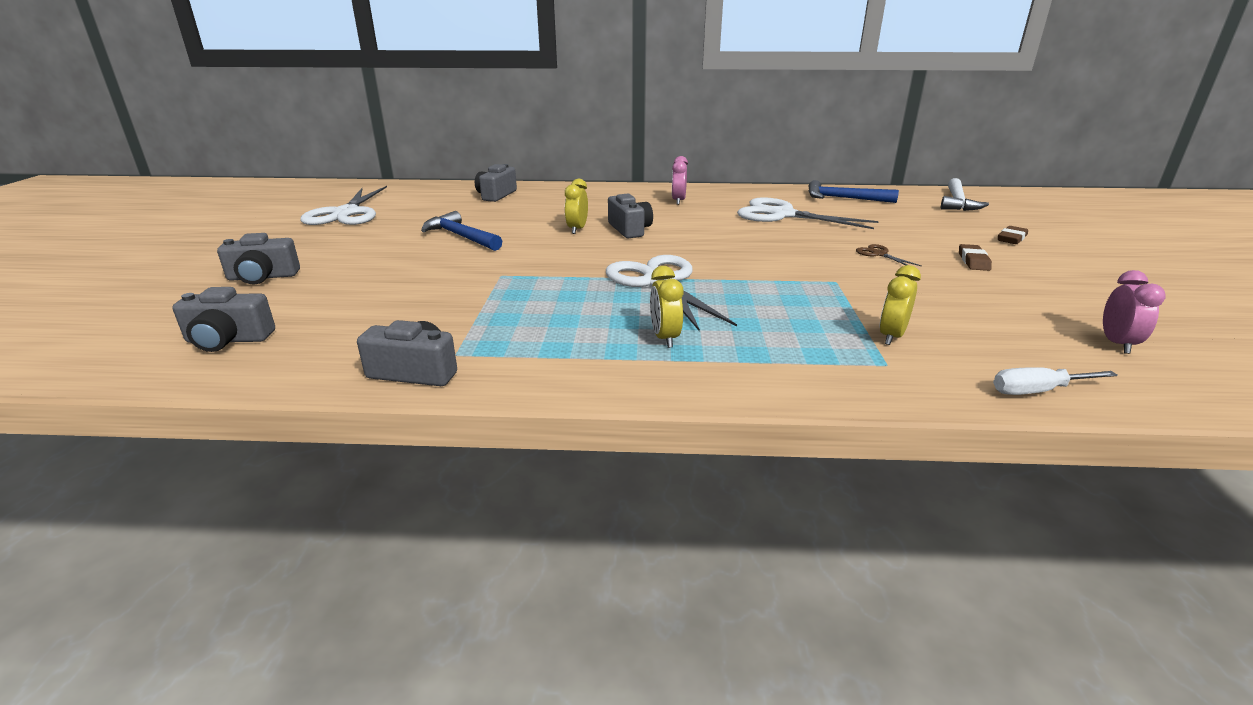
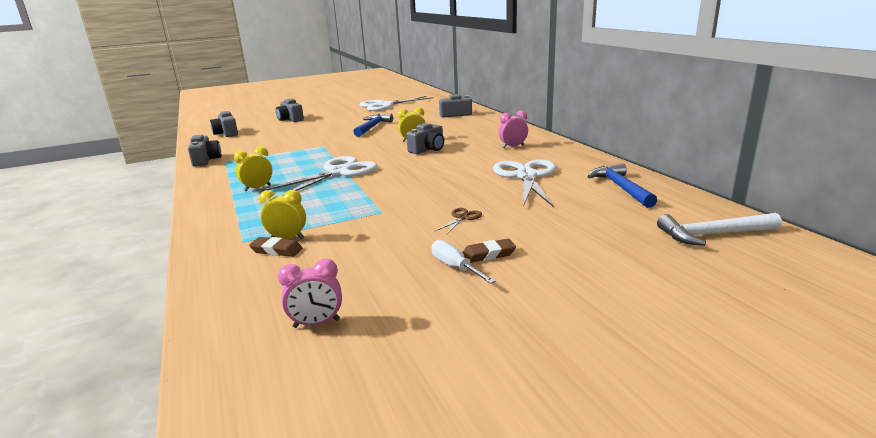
camera: 65 degrees right, 5 degrees down
(1011, 238) = (598, 270): brown eraser -> brown eraser (276, 250)
(1037, 391) = (214, 289): white screwdriver -> white screwdriver (455, 267)

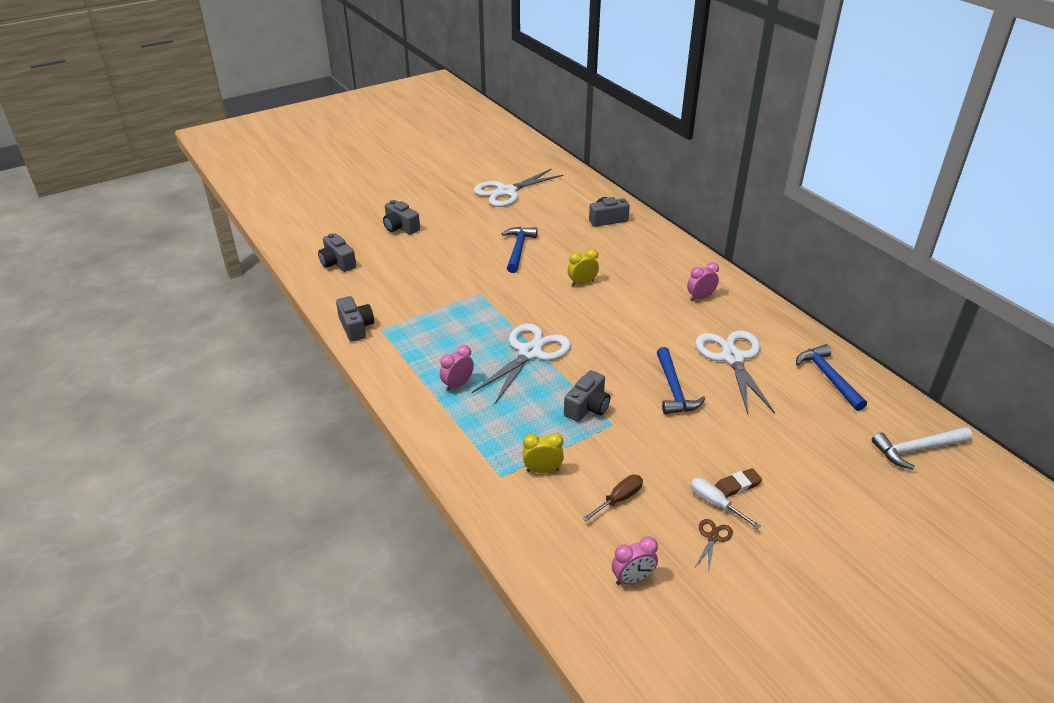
camera: 10 degrees left, 15 degrees up
(257, 188) = (457, 385): yellow clock -> pink clock
(276, 250) = (543, 488): brown eraser -> none
(349, 260) = (619, 499): none -> brown screwdriver
(428, 149) = (608, 303): grey camera -> grey camera (587, 407)
(457, 193) = (674, 389): none -> blue hammer
(462, 218) = (694, 432): brown scissors -> brown scissors (712, 537)

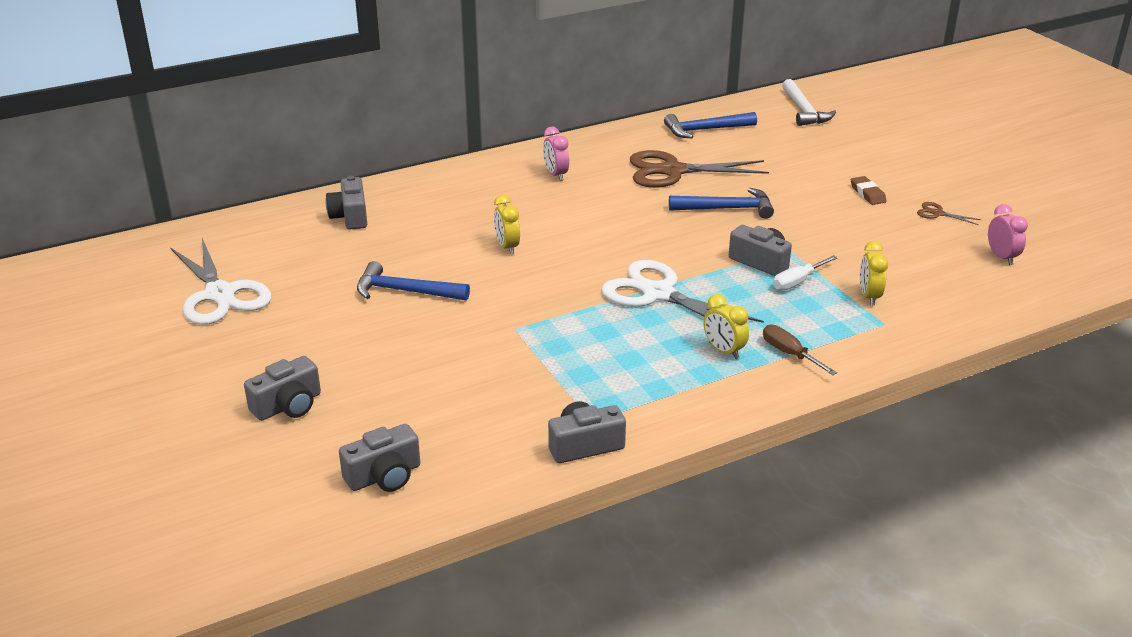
camera: 85 degrees left, 5 degrees down
(457, 385) = (724, 351): pink clock -> yellow clock
(619, 499) = (901, 255): brown screwdriver -> brown screwdriver (790, 354)
(715, 504) = (894, 207): white screwdriver -> white screwdriver (798, 282)
(732, 358) = (673, 171): white scissors -> brown scissors

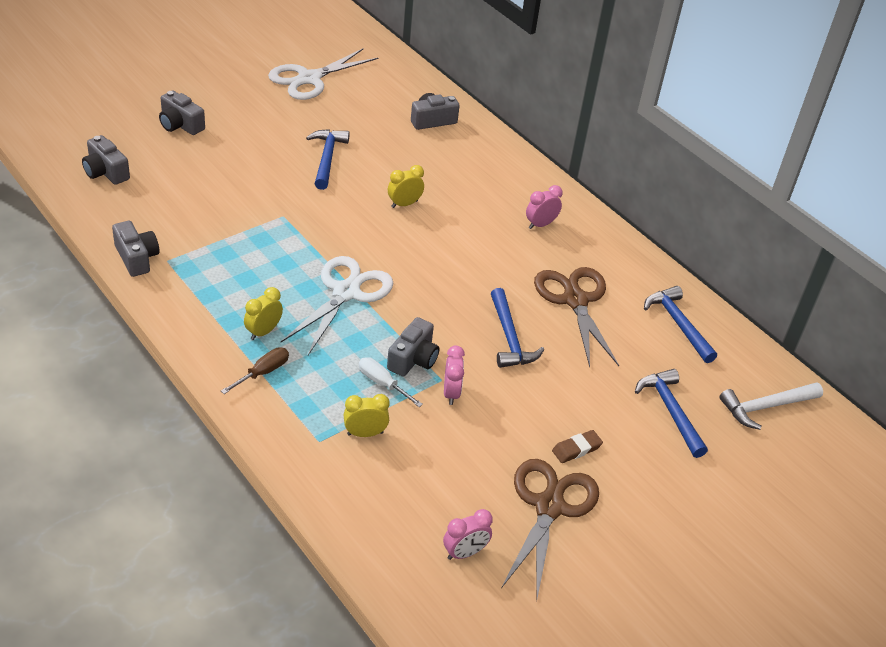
camera: 75 degrees right, 10 degrees up
(806, 246) = (451, 393): none -> pink clock
(815, 148) = (670, 411): none -> blue hammer
(937, 213) = (549, 506): brown scissors -> brown scissors, size x2.40

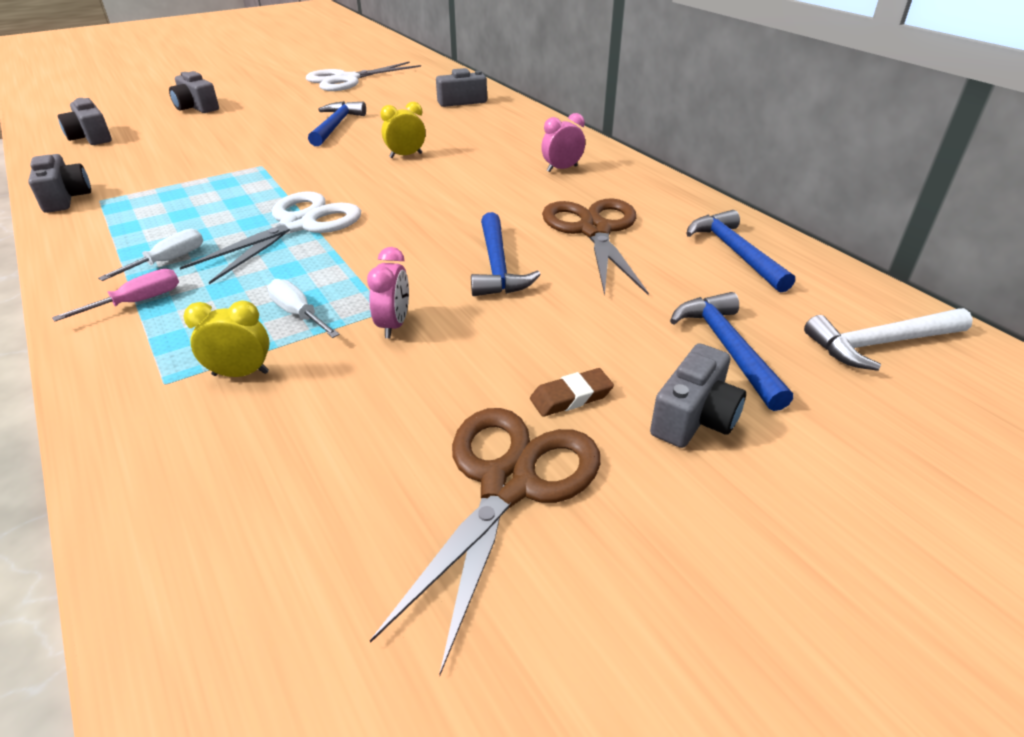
camera: 10 degrees right, 5 degrees down
(263, 332) = (168, 261): yellow clock -> white screwdriver
(263, 372) = (137, 302): brown screwdriver -> pink screwdriver
(413, 359) = (355, 288): grey camera -> grey camera (694, 417)
(464, 552) = (326, 565): pink clock -> none

